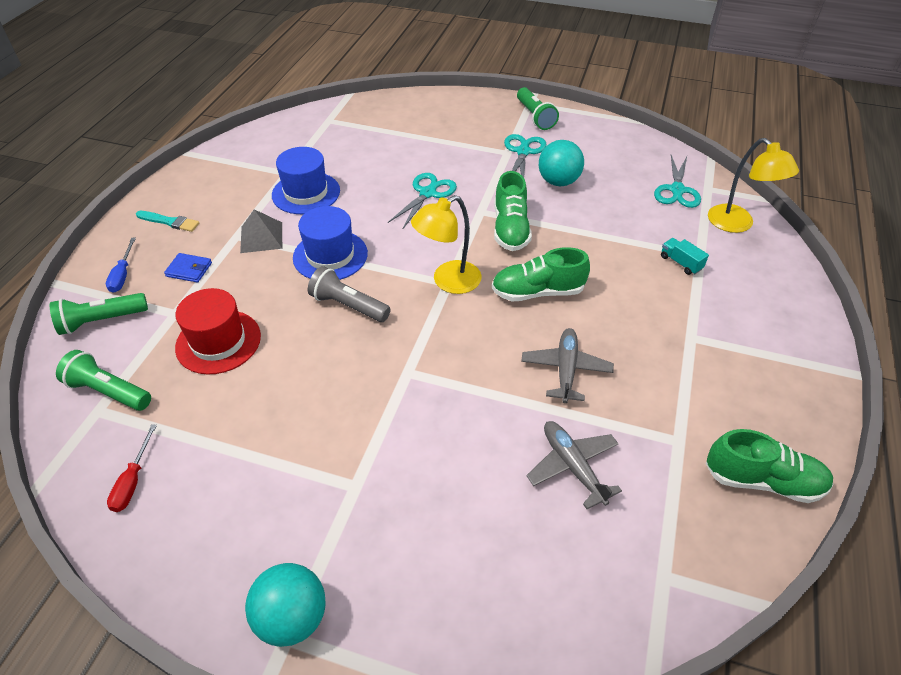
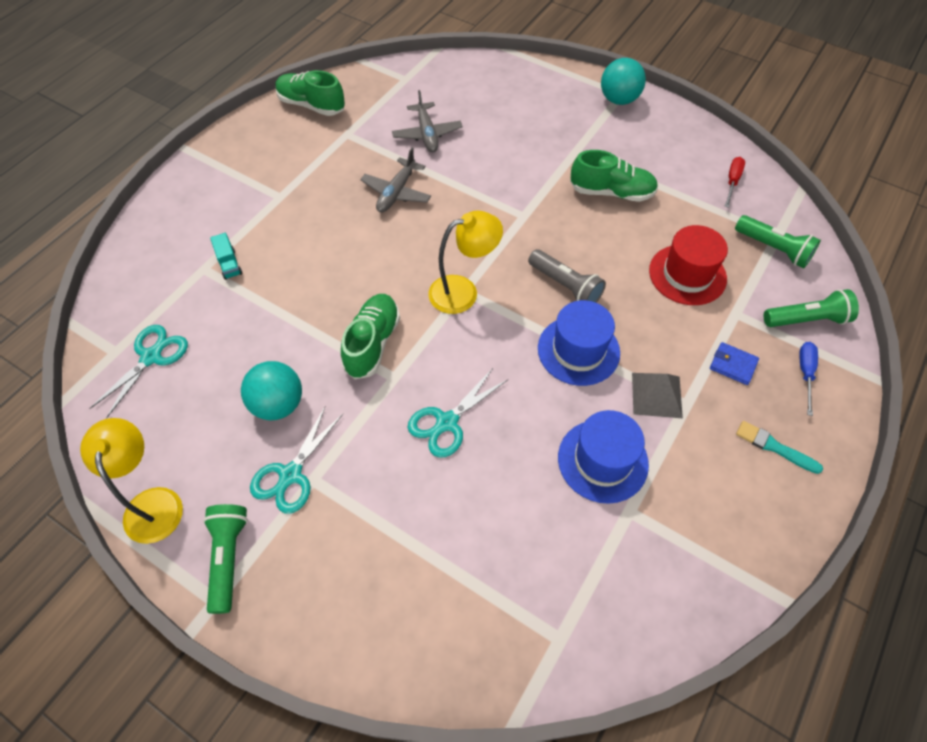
camera: 165 degrees left, 10 degrees up
(538, 292) = (383, 263): green shoe -> green shoe (611, 192)
(737, 224) = (133, 295): yellow lamp -> yellow lamp (153, 502)

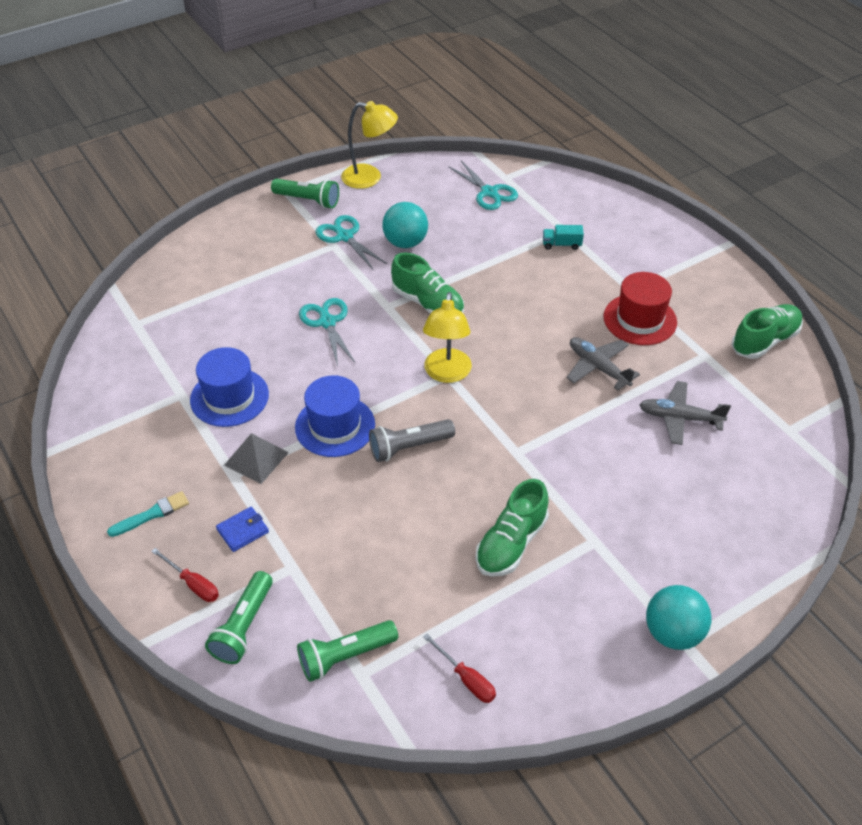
camera: 115 degrees right, 10 degrees down
(687, 274) = (362, 552): red hat -> red hat (640, 319)
(805, 374) = (193, 584): blue screwdriver -> red screwdriver

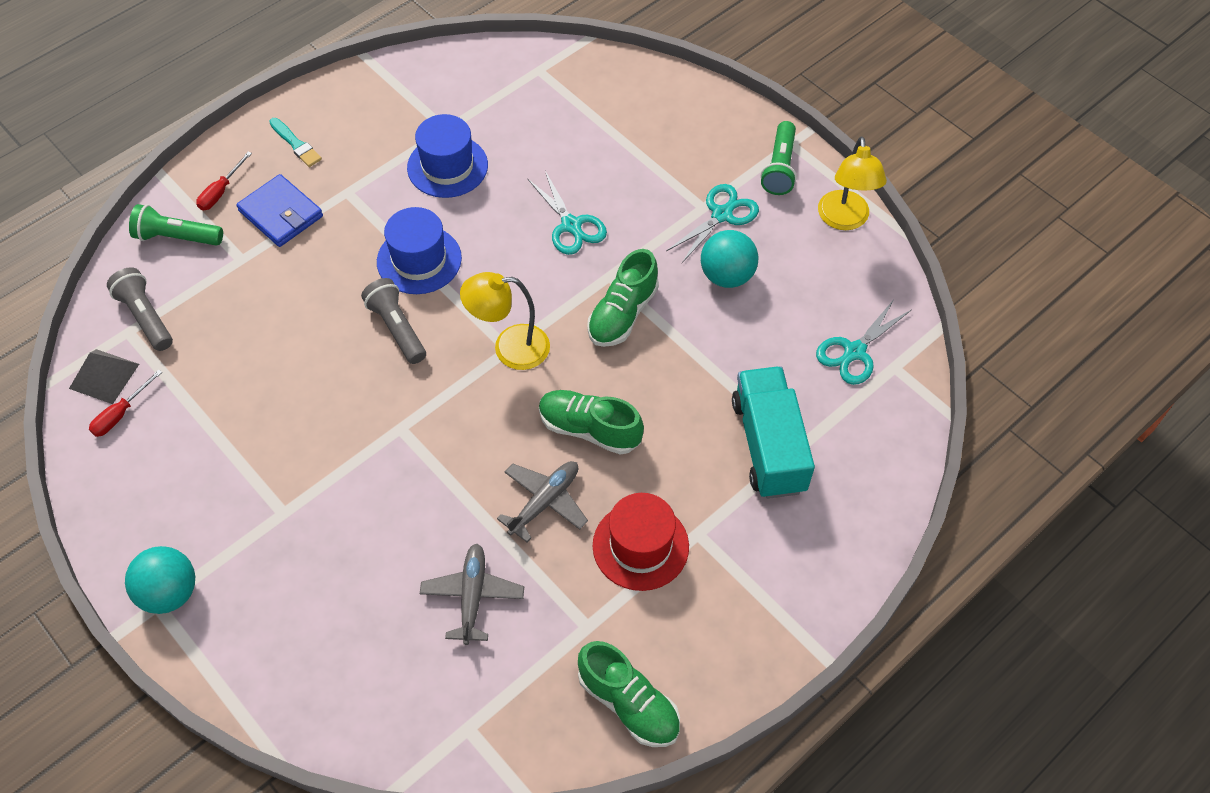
camera: 80 degrees right, 10 degrees up
(243, 530) = (281, 214): blue wallet -> blue wallet, size x1.71
(256, 458) = (369, 205): grey pyramid -> grey pyramid (104, 376)
(327, 322) = (571, 225): turquoise scissors -> turquoise scissors turned 90 degrees clockwise
(345, 656) = (145, 317): green flashlight -> grey flashlight
(511, 543) = (276, 435): green shoe -> green shoe (589, 429)
(561, 244) = (768, 445): turquoise truck -> turquoise truck, size x2.43

